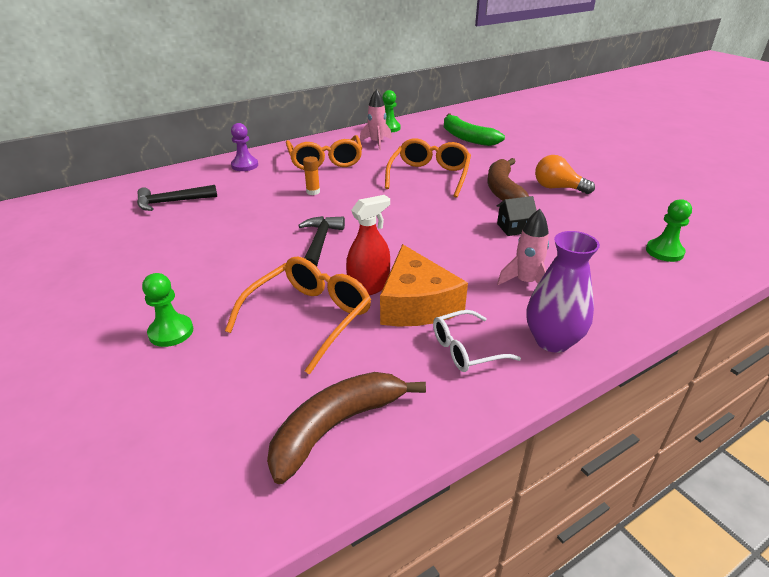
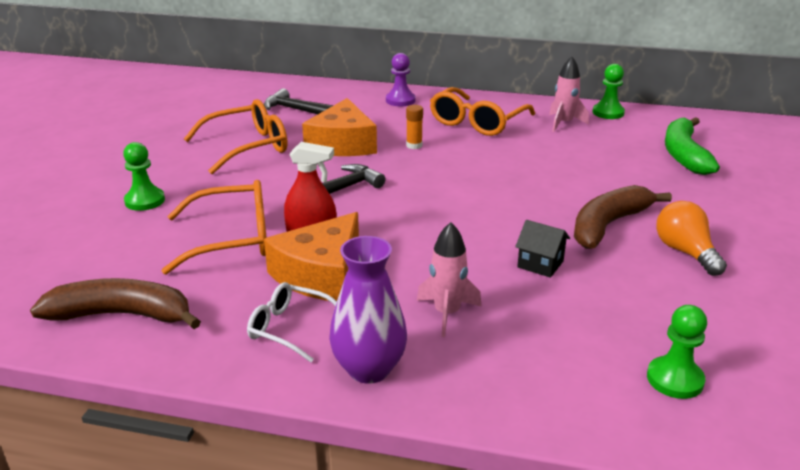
camera: 45 degrees right, 5 degrees down
(259, 211) = (342, 144): none -> orange cheese
(429, 176) = (553, 177): orange glasses -> orange glasses (246, 147)

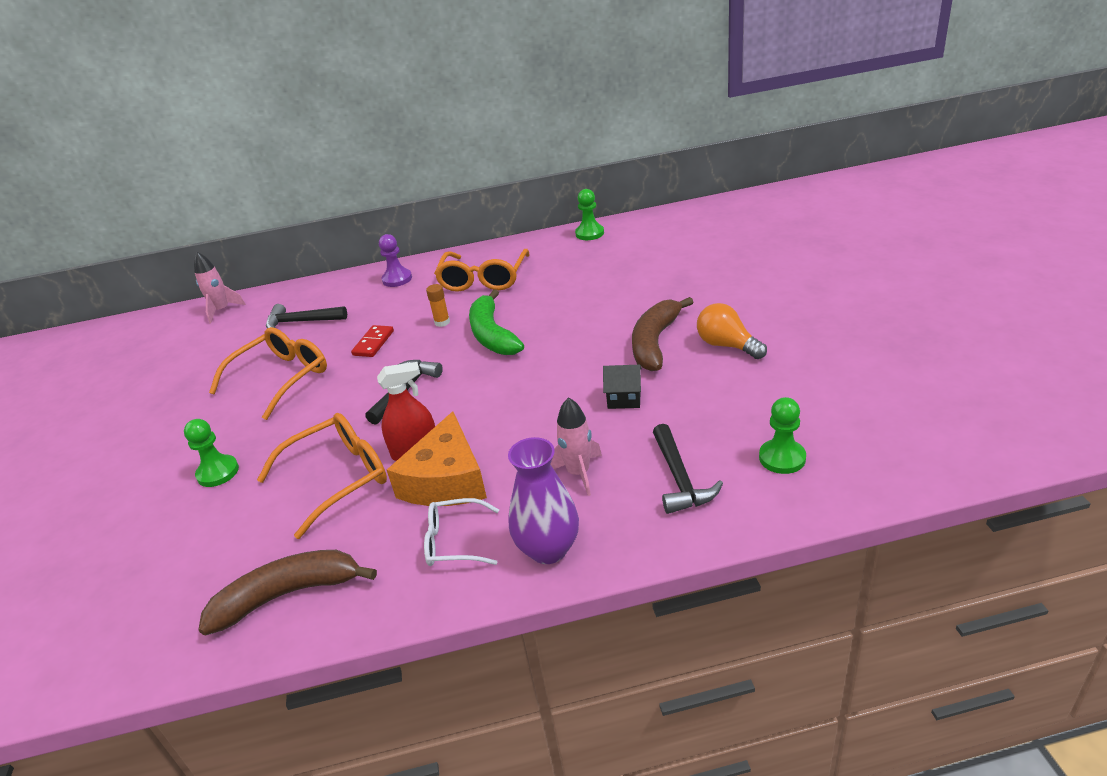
camera: 20 degrees left, 5 degrees up
(342, 144) = (373, 343): orange cheese -> red domino
(546, 357) = (679, 479): none -> black hammer
(564, 123) = (559, 256): pink rocket -> pink rocket (222, 310)
(684, 155) = (674, 255): green banana -> green banana (492, 335)

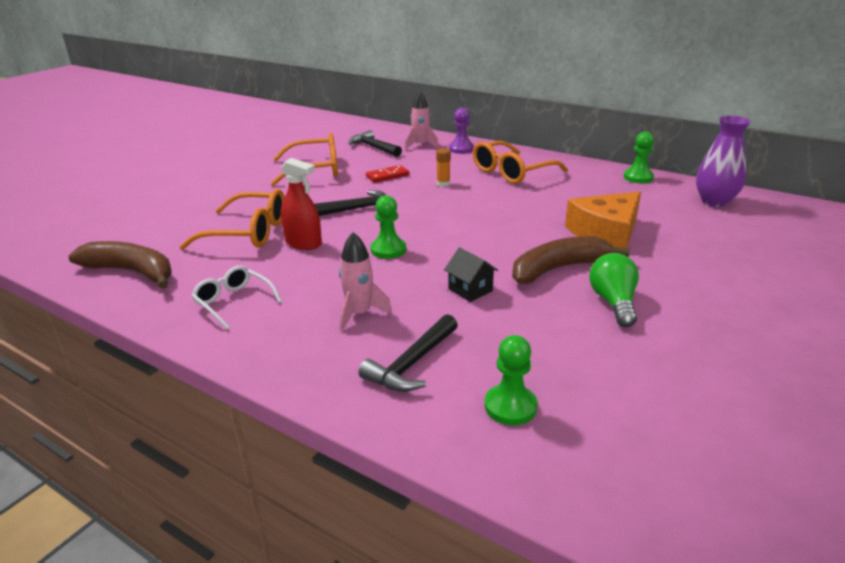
camera: 40 degrees right, 5 degrees down
(218, 472) = (212, 197): green pawn -> green pawn (388, 250)
(222, 310) = (349, 125): pink rocket -> pink rocket (421, 145)
(446, 480) = (289, 267): orange cheese -> orange cheese (606, 233)
(492, 335) = (459, 205): green banana -> none
(548, 549) = (264, 343): purple vase -> purple vase (714, 202)
(727, 345) = (613, 302): orange light bulb -> green light bulb

